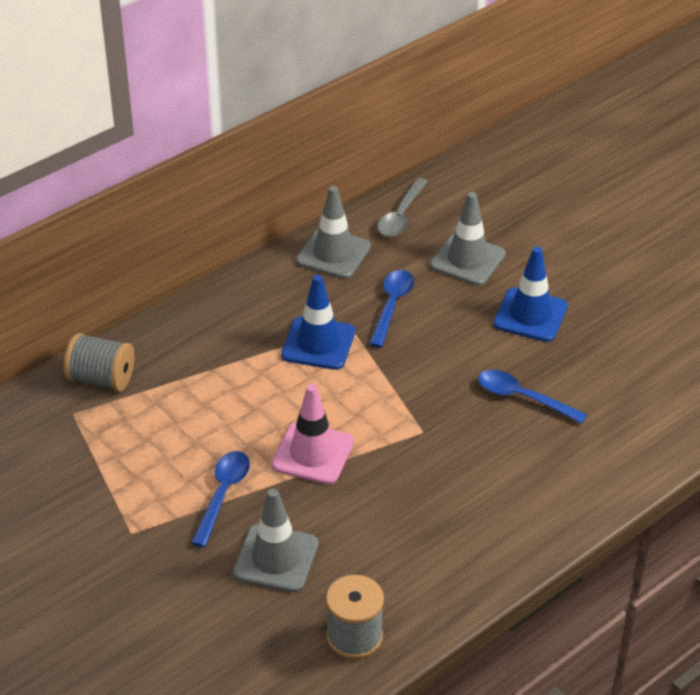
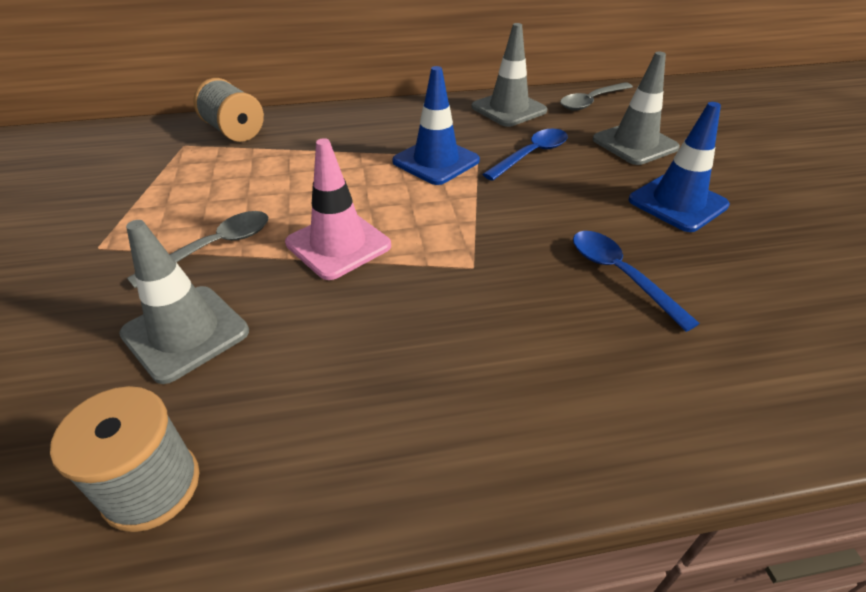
camera: 30 degrees right, 0 degrees up
(223, 494) = (214, 247): blue spoon -> grey spoon

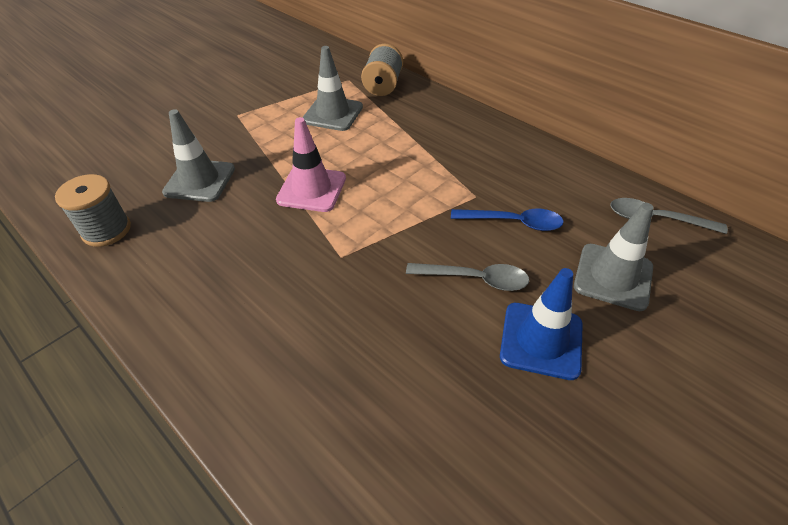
camera: 55 degrees right, 5 degrees up
(214, 247) = (269, 148): grey spoon -> grey spoon (475, 279)
(436, 161) = (446, 180): blue traffic cone -> none
(508, 109) = (571, 178): grey traffic cone -> grey traffic cone (333, 114)
(620, 275) = (399, 337): blue spoon -> none

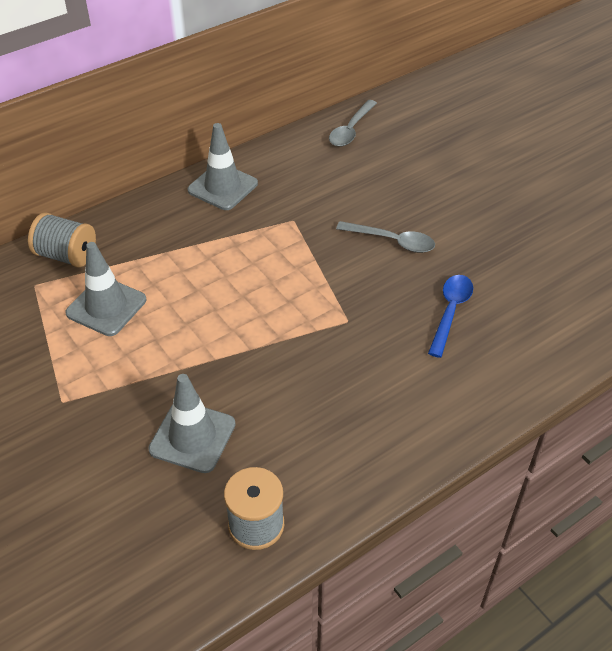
camera: 80 degrees left, 0 degrees up
(311, 189) = (243, 335): pink traffic cone -> none
(475, 279) = (392, 241): grey spoon -> grey spoon turned 90 degrees clockwise
(513, 222) = (333, 205): blue spoon -> blue spoon (450, 312)
(541, 340) = (456, 220): blue traffic cone -> none
(613, 276) = (404, 169): grey traffic cone -> grey traffic cone (222, 187)

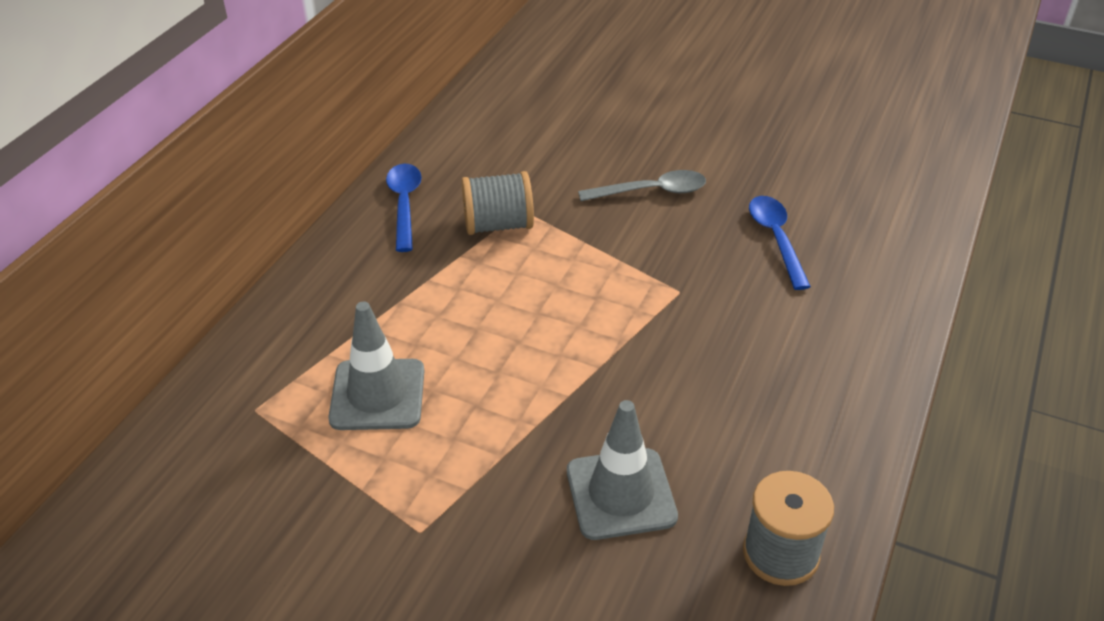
camera: 30 degrees left, 5 degrees down
(66, 255) = (268, 357): grey spool -> grey spool (498, 225)
(222, 187) = (404, 204): grey traffic cone -> blue spoon
(351, 130) = (501, 94): grey spoon -> none

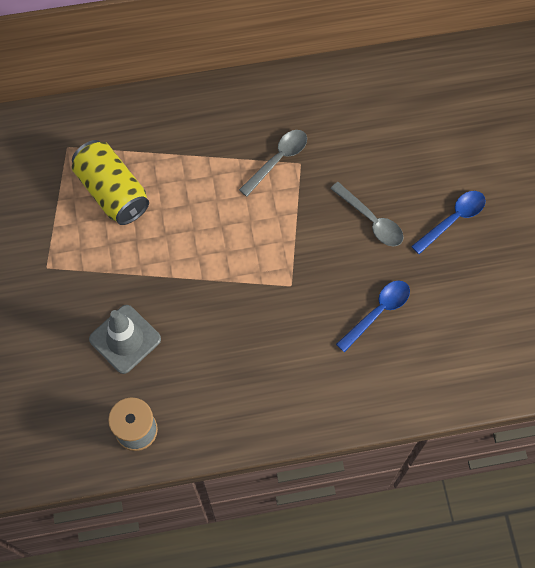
camera: 55 degrees right, 25 degrees up
(377, 395) = (112, 192): grey traffic cone -> yellow can
(404, 204) = (259, 102): blue spoon -> blue spoon (453, 219)
(498, 225) = (278, 160): grey spool -> grey spoon

